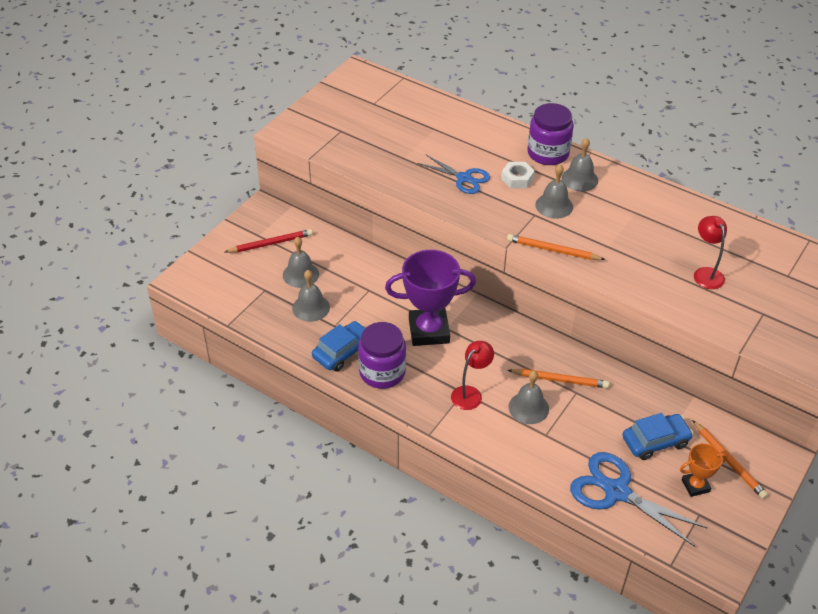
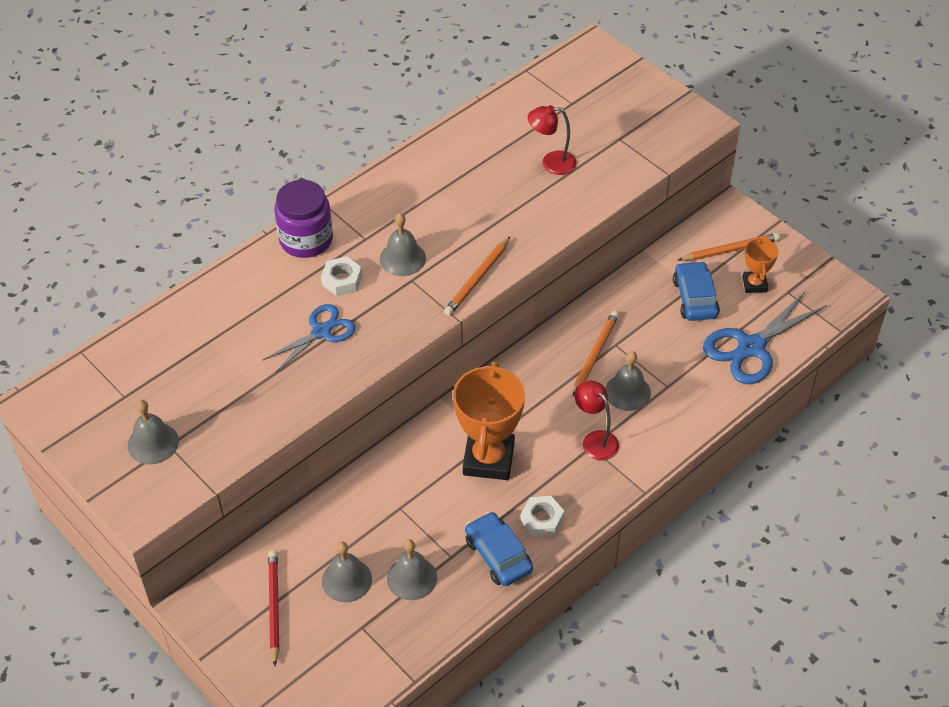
camera: 75 degrees left, 5 degrees up
(382, 372) = (542, 520): purple jar -> white nut
(429, 331) = (488, 459): purple trophy -> orange trophy
(579, 179) = (364, 223): grey bell -> grey bell (153, 443)

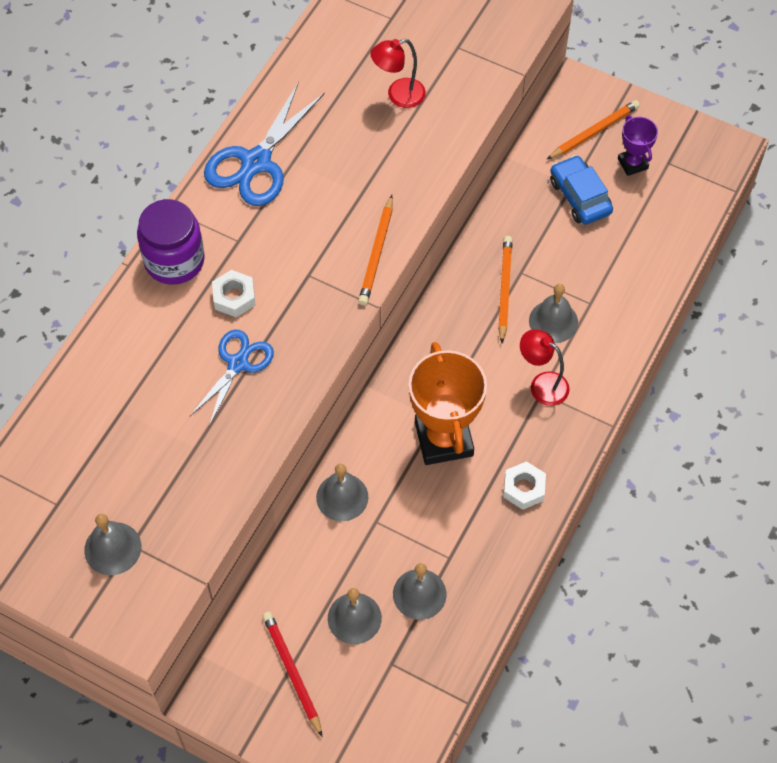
camera: 20 degrees left, 10 degrees up
(402, 258) = (288, 252): grey bell -> grey bell (342, 497)
(498, 555) = (496, 541): blue car -> none
(751, 347) = (655, 235): blue scissors -> blue scissors (256, 163)
(754, 284) = (632, 164): orange trophy -> purple trophy

